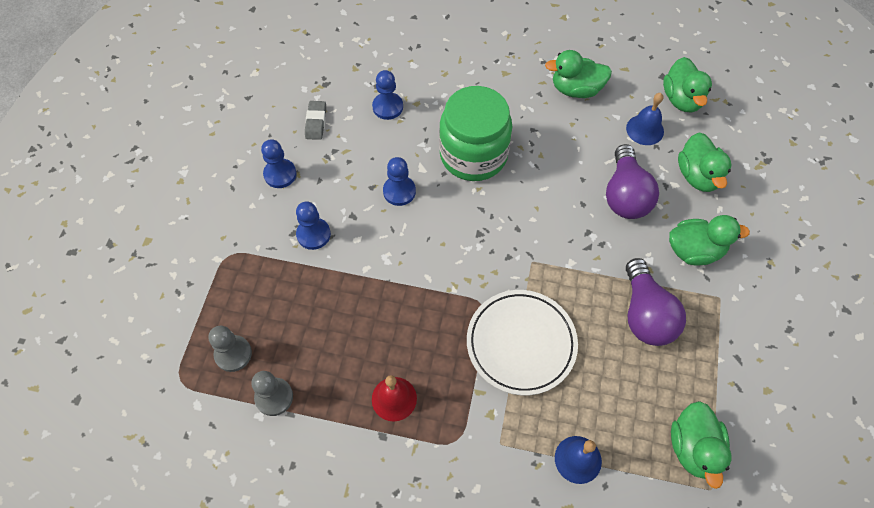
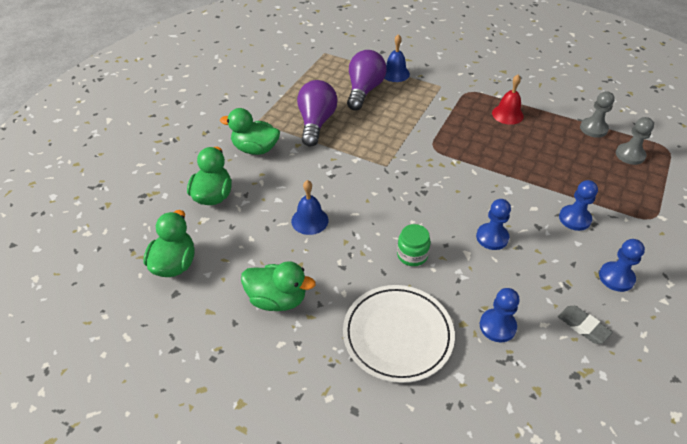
camera: 165 degrees left, 15 degrees down
(316, 122) = (583, 326): grey eraser -> grey eraser turned 60 degrees counterclockwise
(473, 155) = (412, 255): green jar -> green jar, size x0.44
(521, 343) = (412, 124): white plate -> white plate (398, 335)
(625, 195) = (285, 194): purple light bulb -> purple light bulb (364, 90)
(645, 129) = (232, 243): blue bell -> blue bell (309, 220)
(693, 448) = (324, 66): green duck -> none

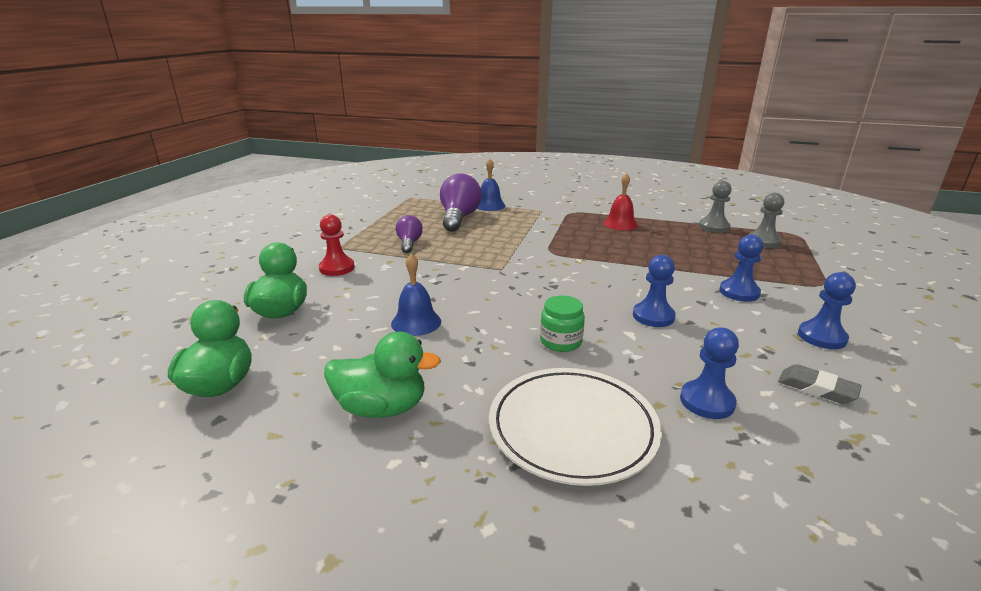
camera: 10 degrees left, 20 degrees down
(255, 149) = (337, 268): green duck -> red pawn
(316, 123) = (409, 243): purple light bulb -> purple light bulb, size x0.57

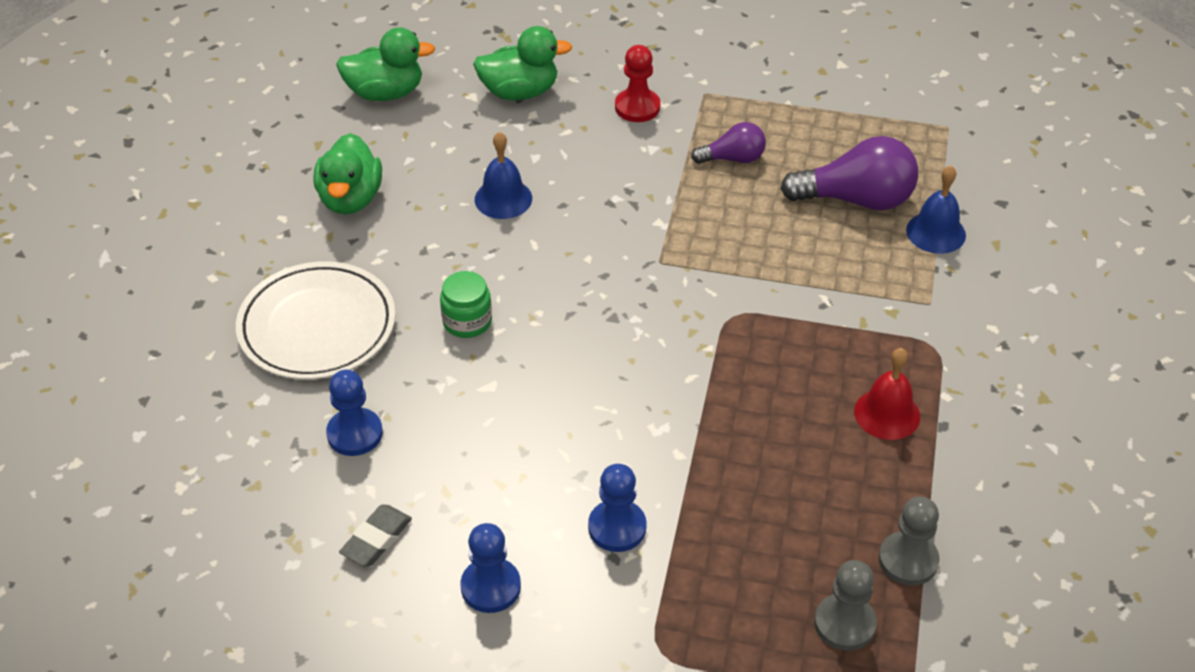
camera: 85 degrees right, 20 degrees up
(653, 316) = (534, 414): blue pawn -> none

